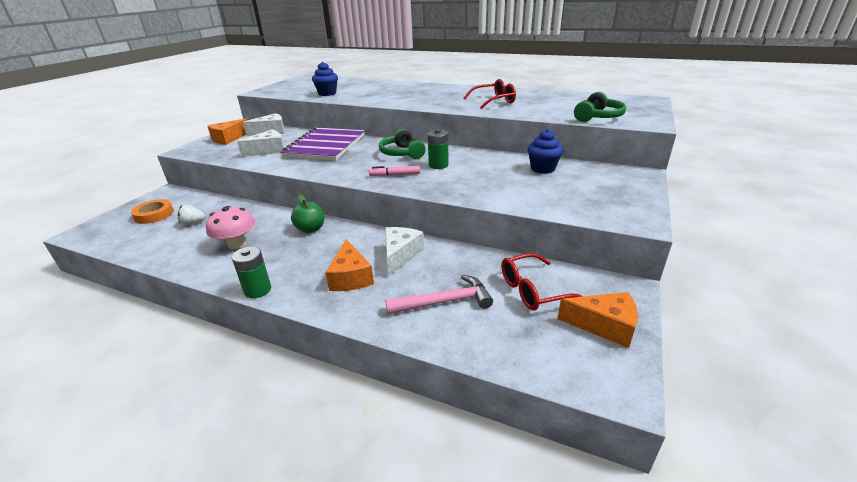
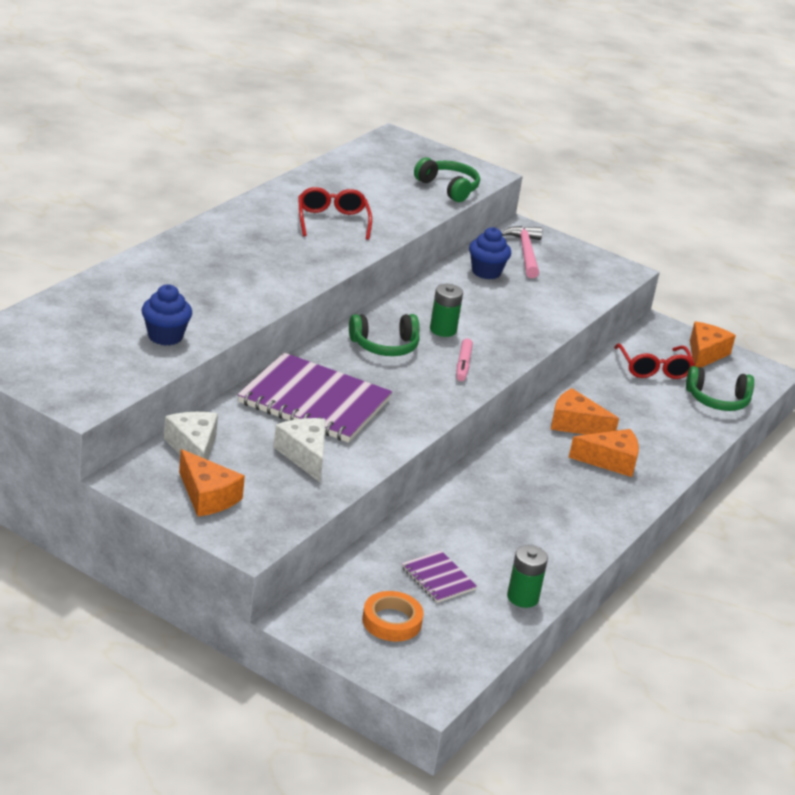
camera: 85 degrees left, 0 degrees up
(193, 223) = (438, 578): white strawberry -> purple notebook
(237, 244) = (514, 537): pink mushroom -> none
(257, 290) = (621, 522): green battery -> green battery (522, 597)
(310, 229) = (494, 477): green apple -> none
(400, 255) = (575, 424): white cheese -> orange cheese
(445, 302) = (662, 416): pink hammer -> pink hammer (525, 252)
(507, 341) = (717, 400): none -> green headphones

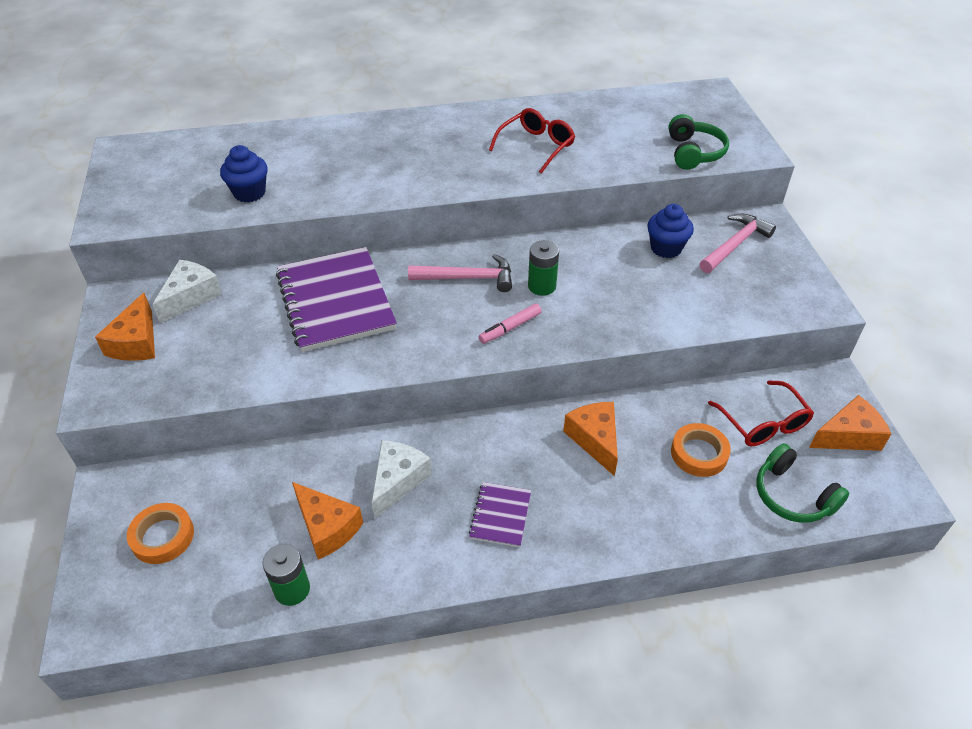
camera: 50 degrees right, 15 degrees up
(304, 455) = (254, 345): white cheese -> white cheese (398, 481)
(385, 346) = (468, 278): green headphones -> pink hammer
(438, 578) = (255, 520): purple notebook -> purple notebook (500, 515)
(610, 461) = (576, 498): orange cheese -> orange cheese (327, 527)
(642, 402) = (699, 453): none -> orange tape
(654, 369) = (763, 423): red glasses -> red glasses turned 60 degrees counterclockwise

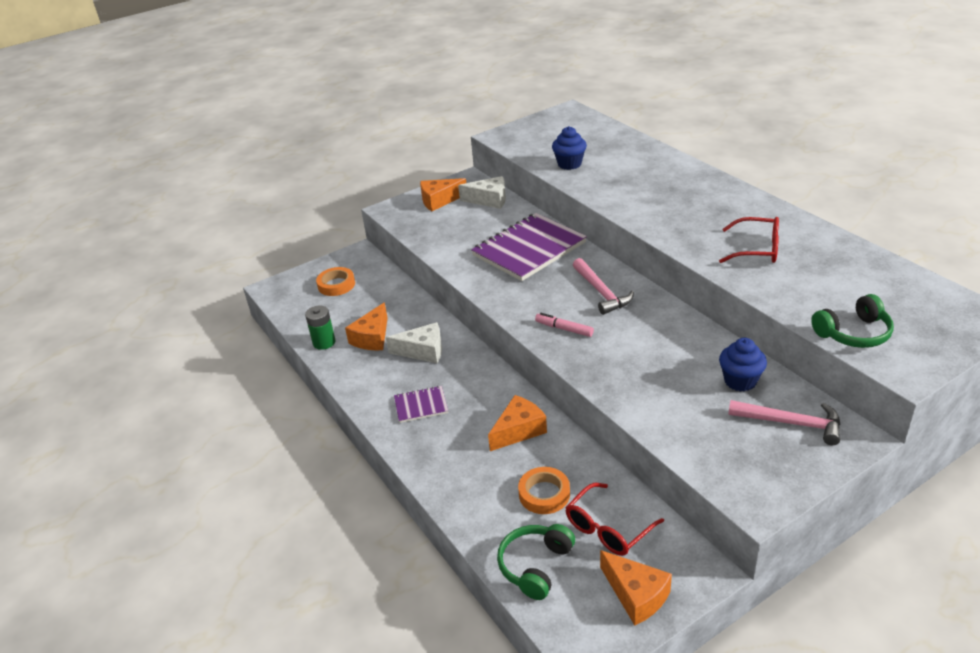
camera: 70 degrees right, 10 degrees down
(542, 286) = (624, 329): green battery -> none

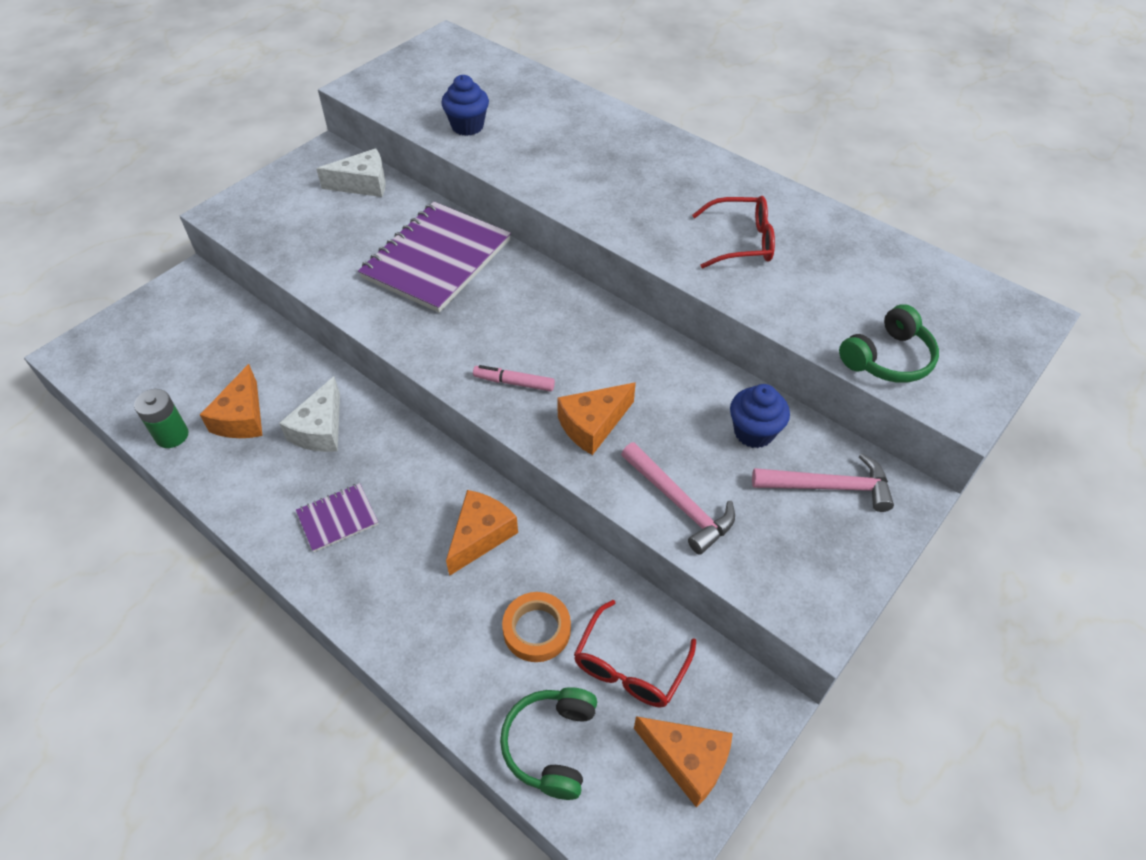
camera: 20 degrees left, 15 degrees up
(336, 285) = (168, 336): orange tape -> none
(423, 351) = (320, 429): white cheese -> white cheese turned 120 degrees clockwise
(439, 200) = (292, 191): orange cheese -> orange cheese (592, 425)
(601, 292) = (549, 318): pink hammer -> pink hammer (679, 504)

